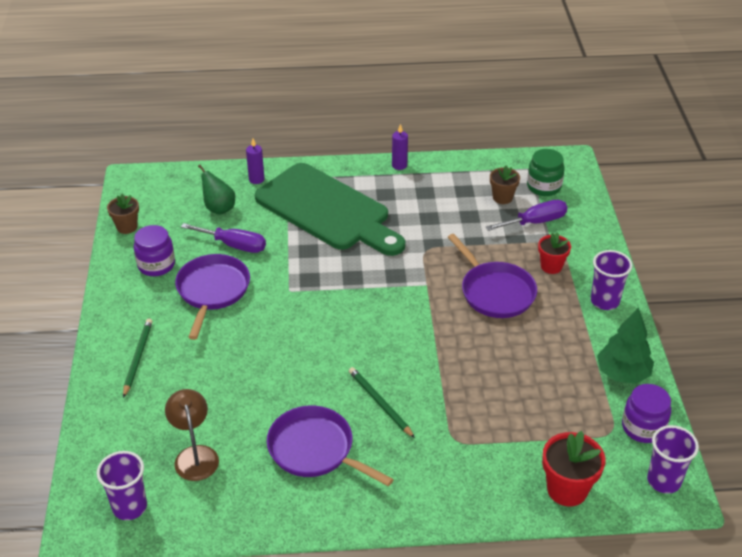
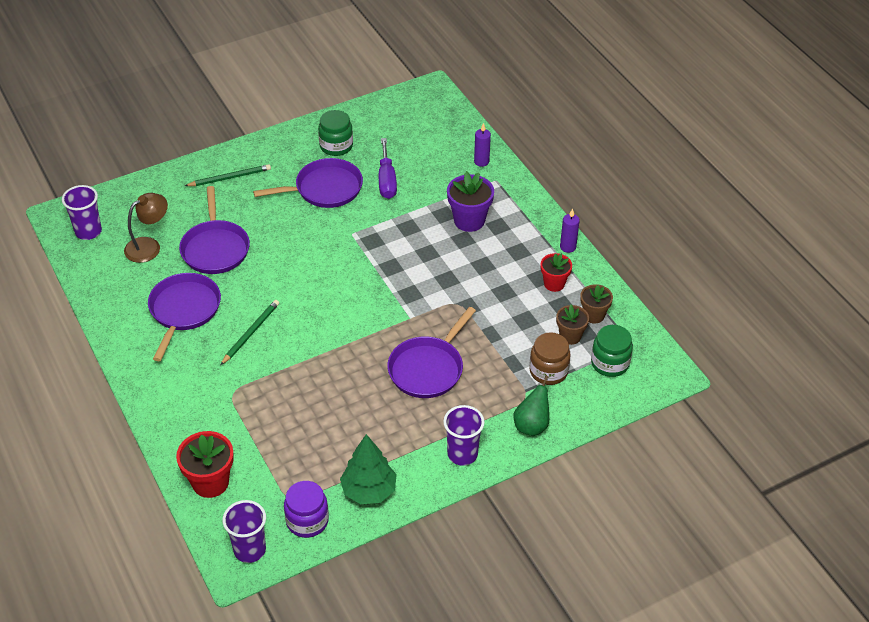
camera: 65 degrees right, 5 degrees up
(127, 227) = (371, 112): brown flower pot -> brown flower pot (593, 315)
(156, 265) = (336, 146): purple jar -> green jar
(219, 208) = (427, 154): green pear -> green pear (531, 425)
(238, 399) = (215, 248): none -> purple pan
(327, 210) = (469, 220): green cutting board -> purple flower pot
(535, 222) = (548, 371): purple screwdriver -> brown jar
(551, 266) = (489, 400): red flower pot -> red flower pot (554, 284)

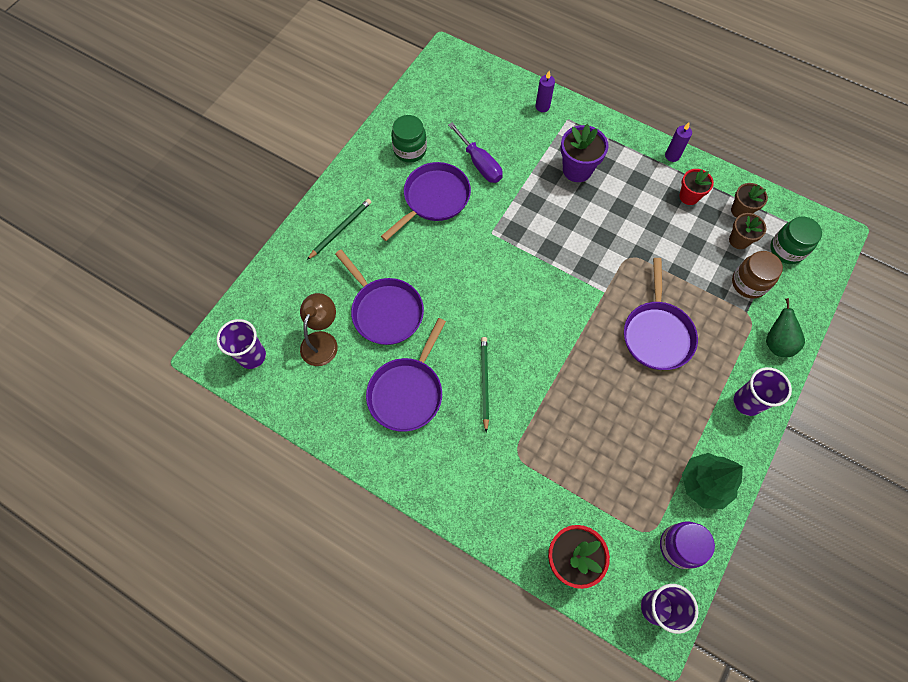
camera: 30 degrees left, 20 degrees up
(184, 310) = (407, 392): purple pan -> purple pan turned 135 degrees counterclockwise

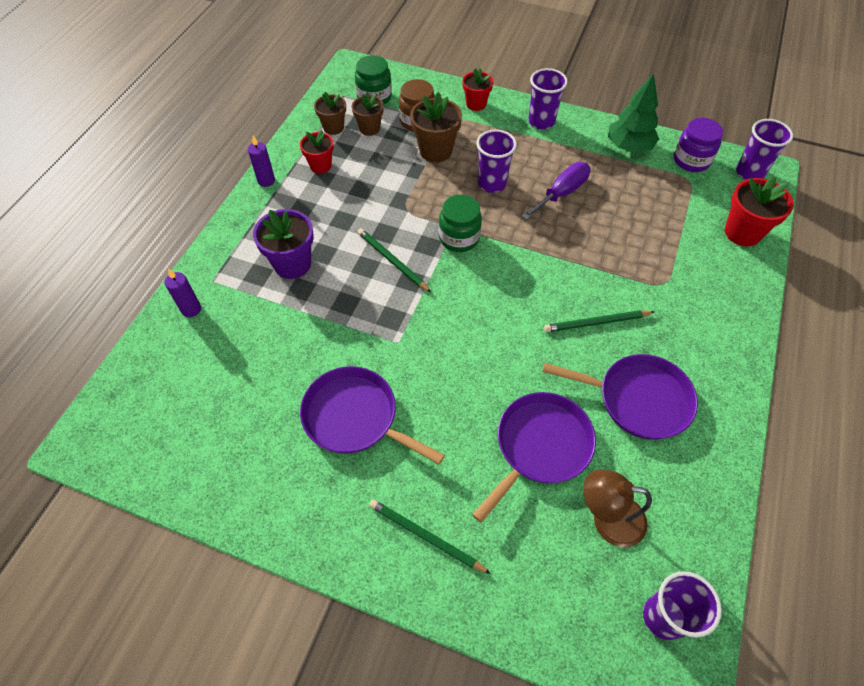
camera: 100 degrees left, 10 degrees down
(410, 150) = (272, 465): green jar -> green jar (459, 238)
(480, 164) = (291, 369): purple screwdriver -> purple screwdriver (562, 193)
(571, 239) = (392, 261): none -> green pencil
(657, 334) = (492, 183): purple pan -> purple cup
(705, 292) = (435, 151): none -> brown flower pot
(776, 342) = (476, 104): green pear -> red flower pot

